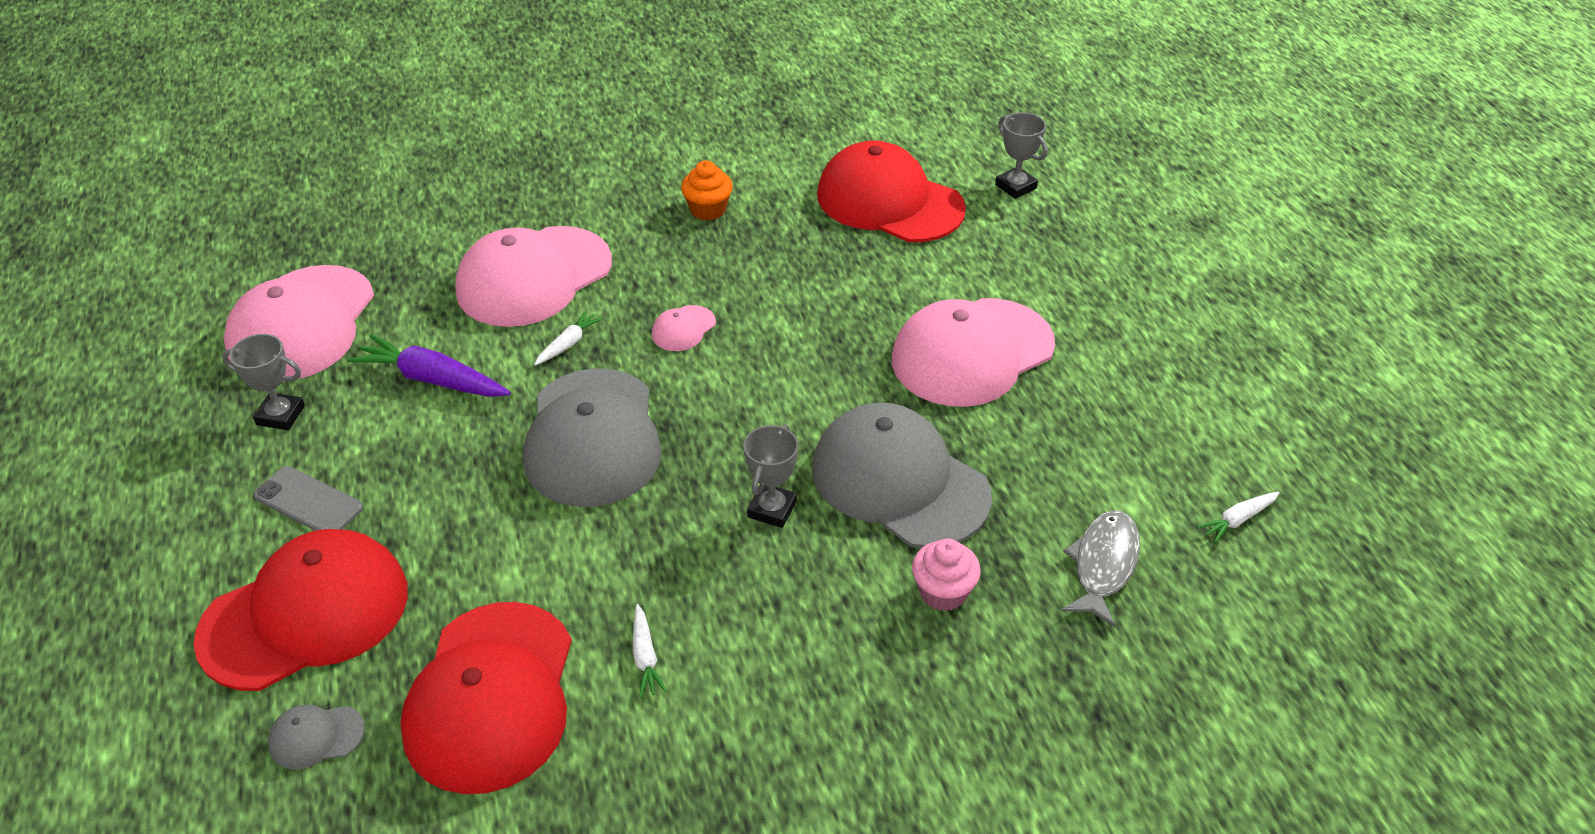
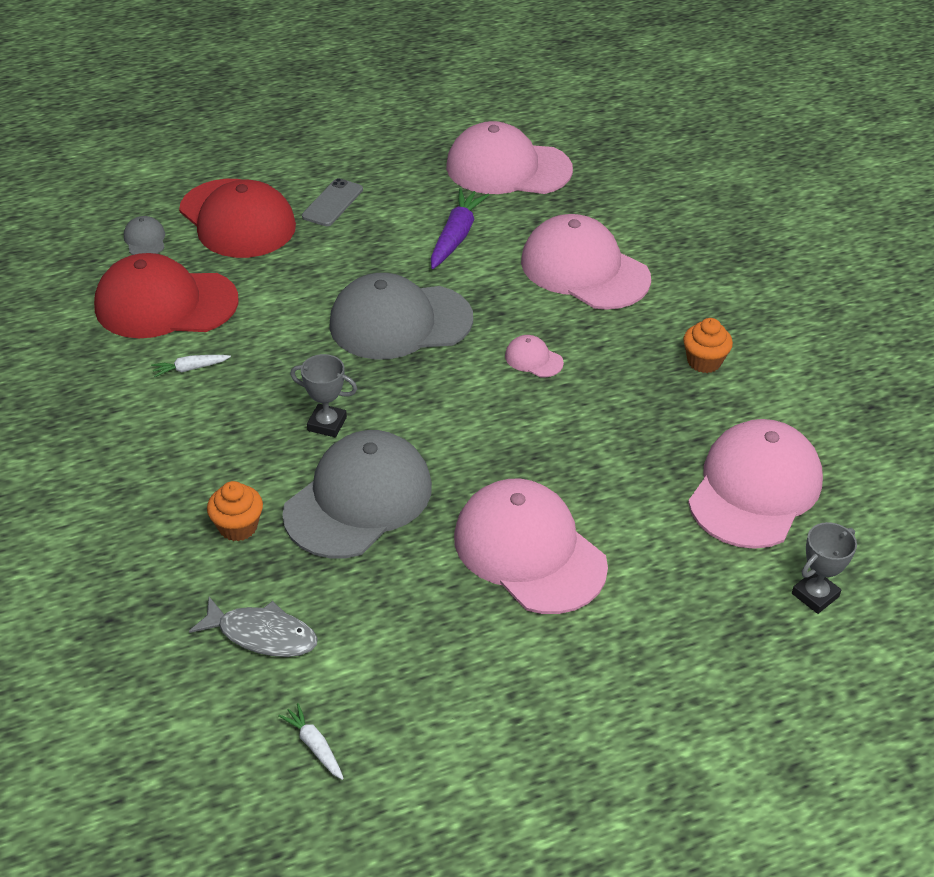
camera: 85 degrees right, 0 degrees up
(280, 415) = (413, 177): grey trophy -> none
(568, 344) = (504, 297): white carrot -> none
(889, 202) = (755, 489): red cap -> pink cap
(943, 592) = (238, 527): pink cupcake -> orange cupcake

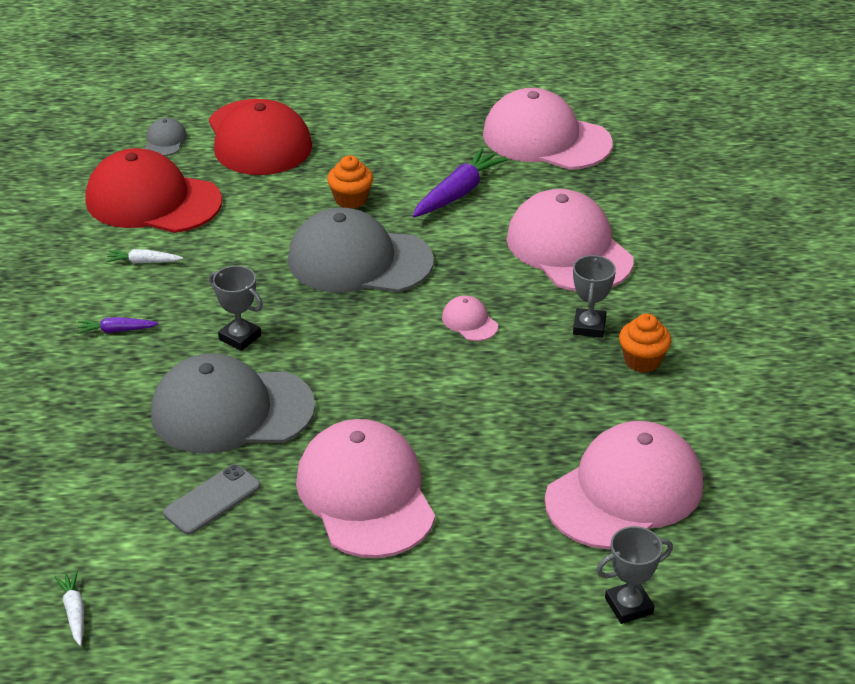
camera: 20 degrees right, 5 degrees down
(201, 445) = (116, 330): none -> purple carrot
(238, 527) = (111, 408): orange cupcake -> orange cupcake (351, 199)
(262, 635) = (81, 506): grey fish -> none
(332, 203) = (355, 140): grey phone -> grey phone (212, 500)
(358, 499) = (231, 410): grey cap -> grey cap turned 150 degrees counterclockwise
(641, 340) = (589, 326): none -> grey trophy

